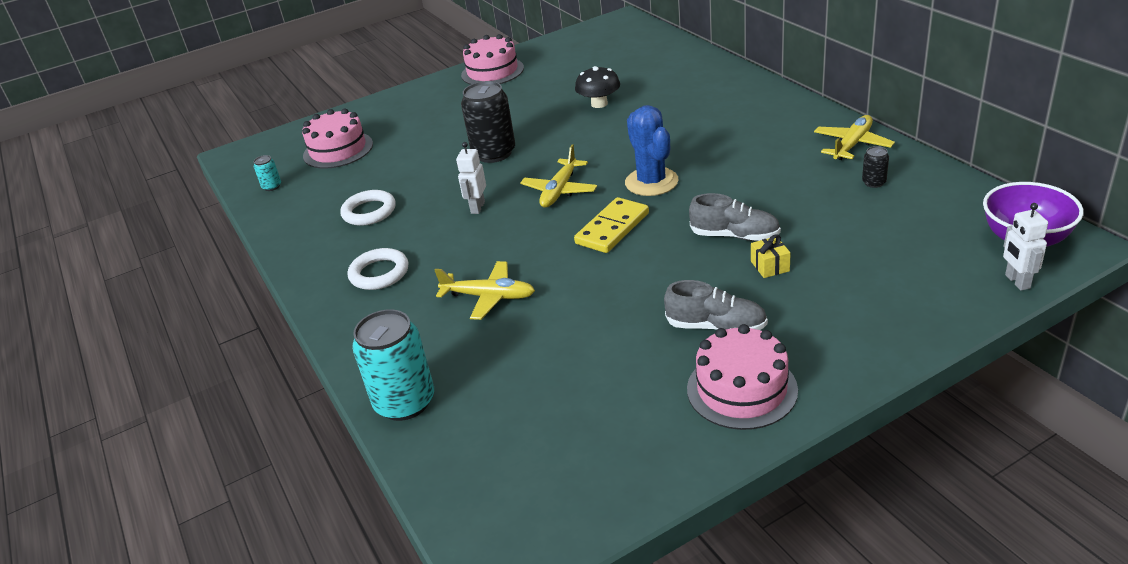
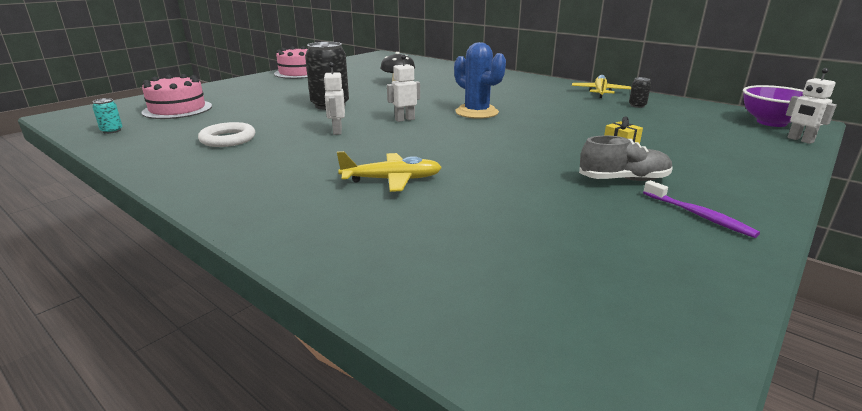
camera: 25 degrees left, 10 degrees down
(379, 273) = (261, 174): white ring -> none
(405, 402) = (356, 269): turquoise can -> none
(560, 190) = (404, 119): yellow plane -> white robot
(612, 228) = (469, 135): yellow domino -> none
(735, 236) = (573, 132): grey shoe -> none
(741, 389) = (699, 215): pink cake -> purple toothbrush

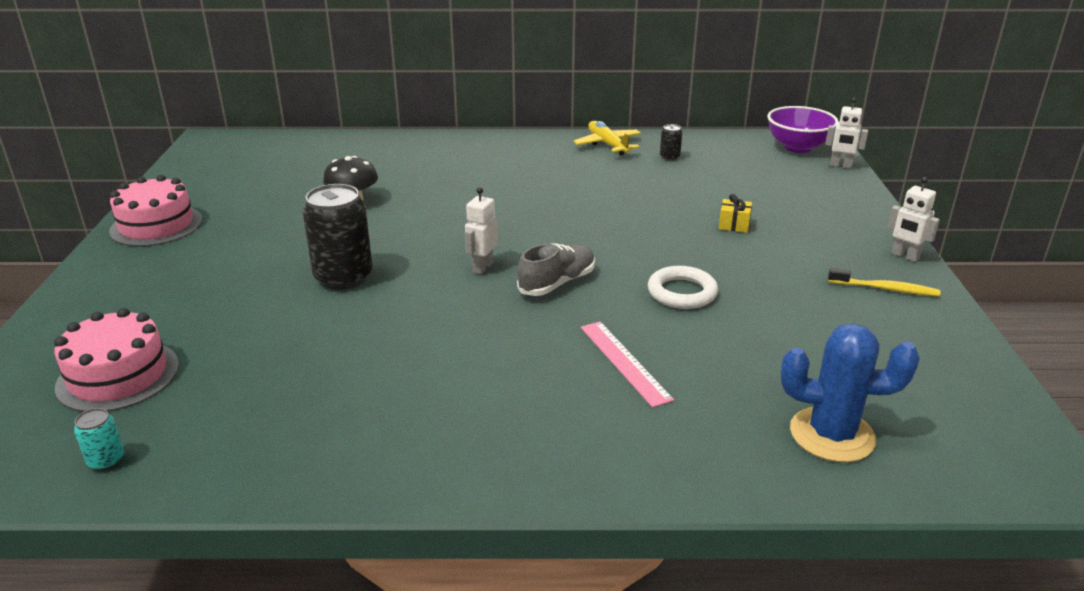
camera: 40 degrees left, 5 degrees up
(228, 139) = (328, 392): white ring -> white ring (682, 292)
(337, 131) = (441, 319): white robot -> white robot (905, 256)
(392, 180) = (624, 362): yellow plane -> pink ruler
(476, 112) = (539, 224): blue cactus -> blue cactus (832, 435)
(623, 179) = (793, 271): grey shoe -> grey shoe (557, 283)
(699, 215) = (885, 289): purple toothbrush -> yellow toothbrush

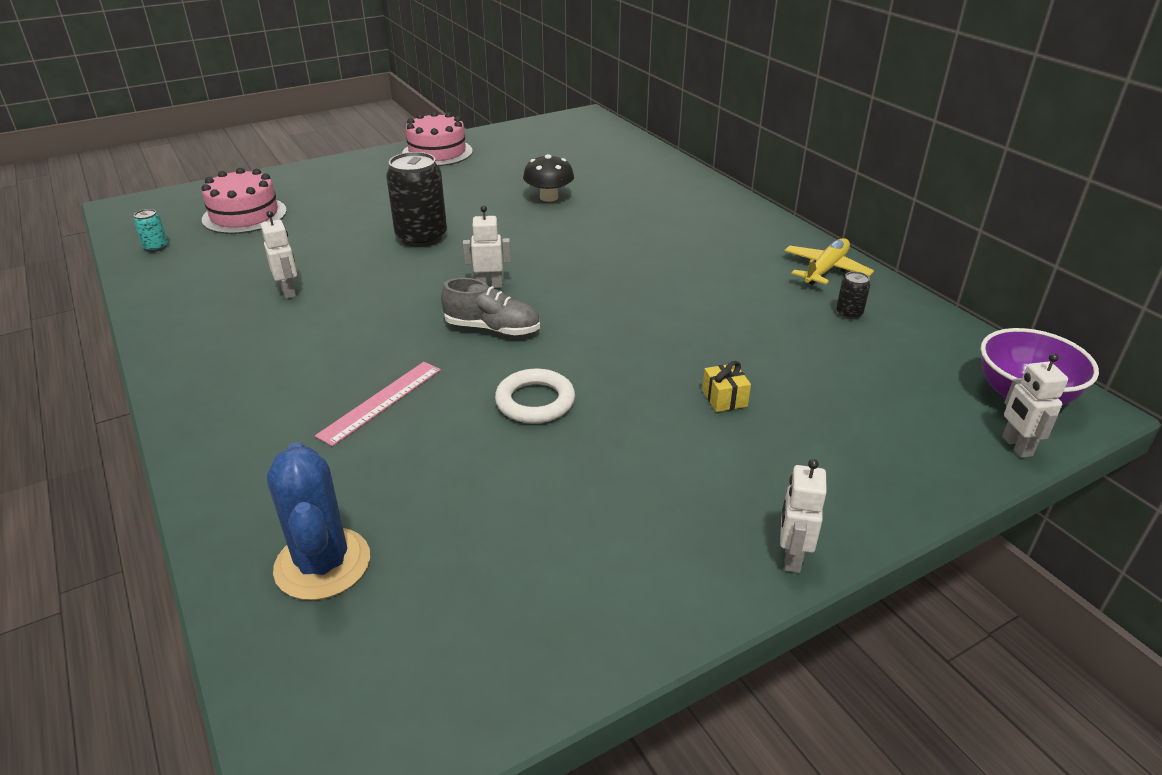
camera: 60 degrees right, 5 degrees up
(361, 376) = (289, 291): none -> white robot
(885, 289) = (678, 553): yellow toothbrush -> none

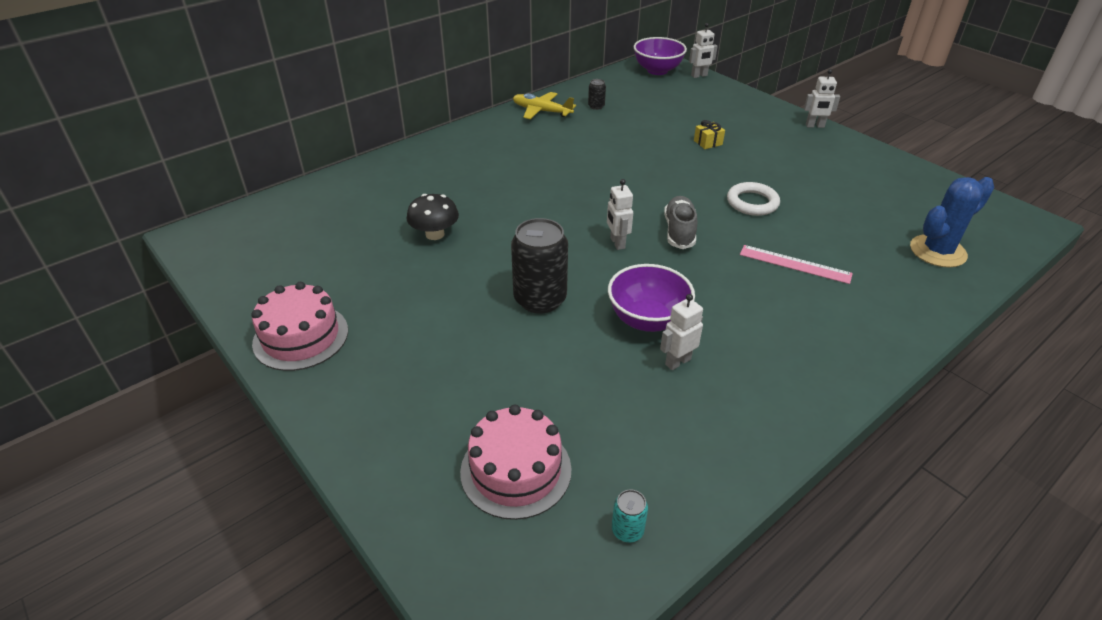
camera: 100 degrees left, 5 degrees up
(355, 285) = (647, 319): none -> purple bowl

